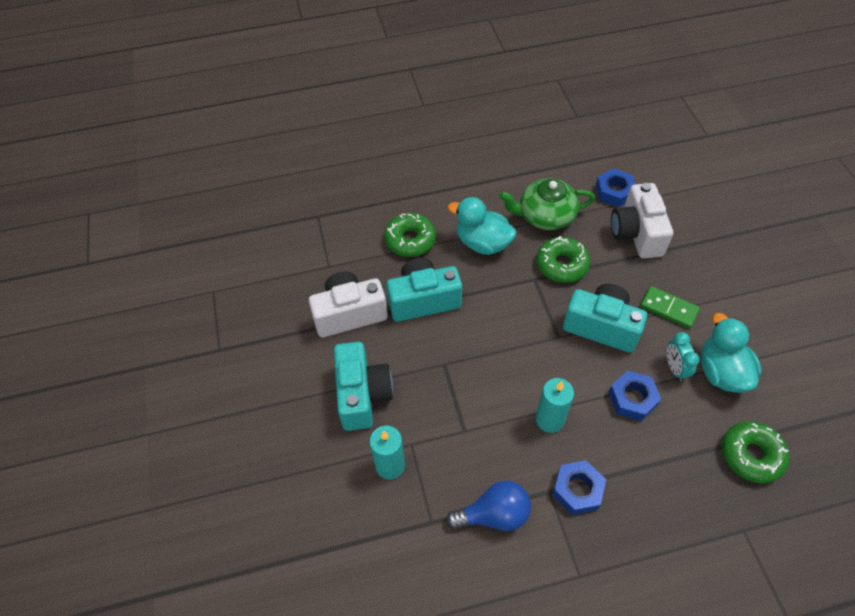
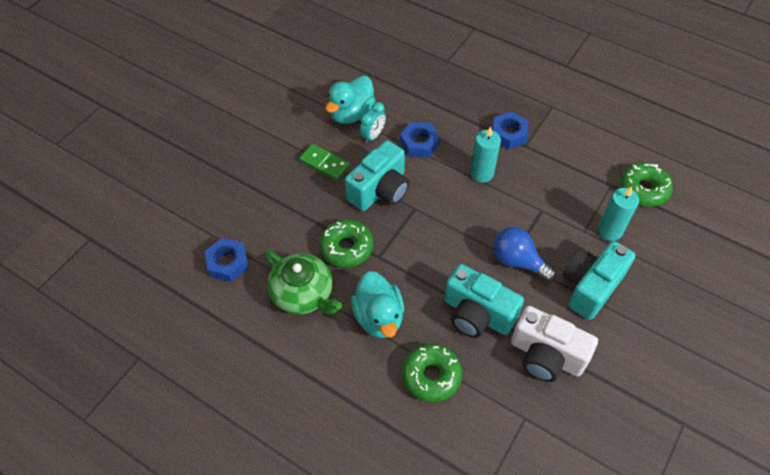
camera: 135 degrees left, 0 degrees up
(494, 514) = (569, 160): blue light bulb -> blue light bulb (518, 261)
(601, 326) = (380, 190): turquoise camera -> turquoise camera turned 120 degrees counterclockwise
(636, 233) = (265, 221): white camera -> none
(669, 308) = (324, 163): green domino -> green domino turned 45 degrees counterclockwise
(751, 455) = (397, 76): green donut -> green donut (643, 189)

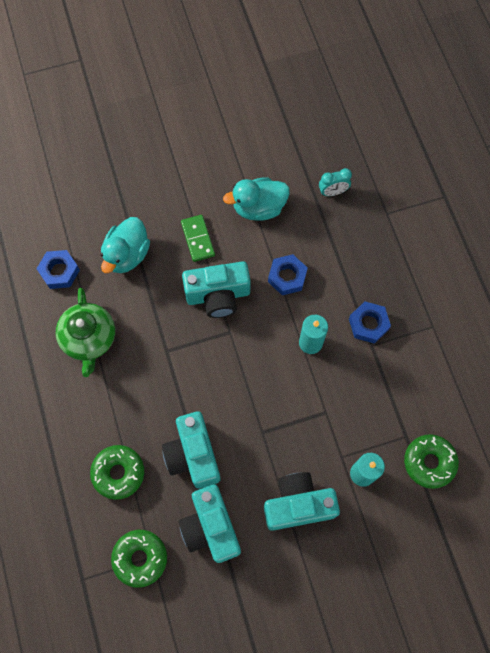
camera: 40 degrees right, 15 degrees up
(346, 248) = (150, 325): green donut -> green donut (140, 558)
(373, 136) = (257, 242): turquoise clock -> turquoise clock (333, 192)
(379, 317) = (123, 399): turquoise duck -> turquoise duck (127, 255)
(518, 261) = (264, 439): blue light bulb -> none
(546, 356) = (211, 527): white camera -> turquoise camera

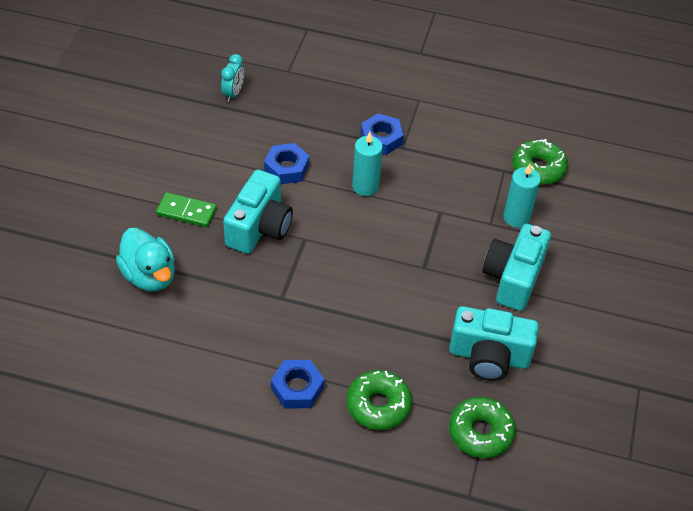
camera: 60 degrees left, 20 degrees down
(59, 271) = (113, 343): blue nut -> blue nut (297, 388)
(89, 338) = (211, 356): green teapot -> none
(193, 455) = (406, 332): turquoise camera -> none
(258, 208) = (198, 151): turquoise duck -> none

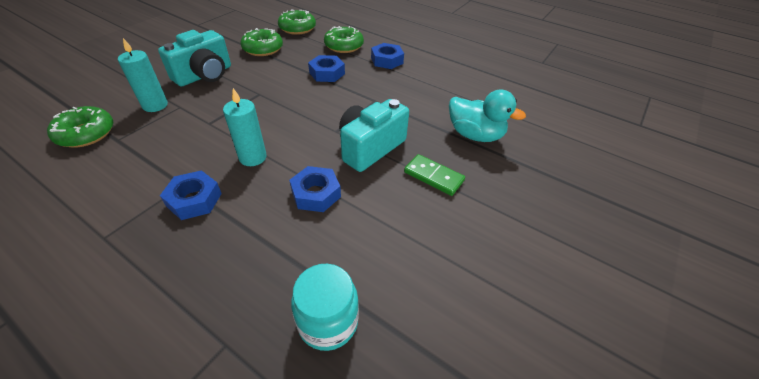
camera: 160 degrees left, 5 degrees down
(149, 276) = (475, 135): turquoise duck -> turquoise duck turned 135 degrees clockwise
(233, 93) = (328, 322): turquoise clock -> turquoise jar
(367, 330) = (327, 73): none -> blue nut
(489, 356) = (263, 49): turquoise camera -> green donut

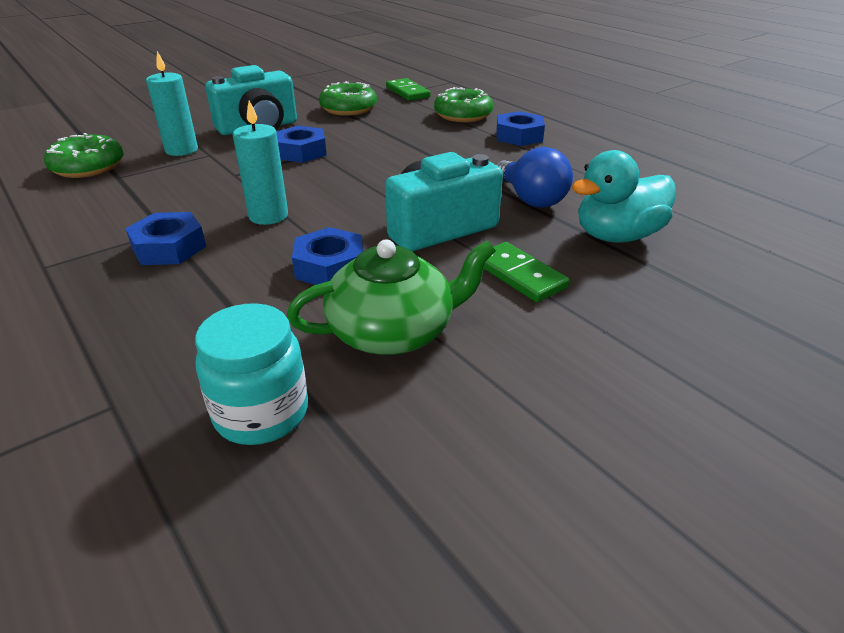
camera: 20 degrees right, 10 degrees down
(297, 28) = (407, 92): green donut -> green domino
(327, 73) = (421, 141): blue nut -> blue nut (301, 152)
(379, 237) = (393, 331): none -> green teapot
(415, 113) = (530, 199): none -> blue light bulb
(475, 135) = (617, 236): turquoise duck -> turquoise duck turned 105 degrees clockwise

